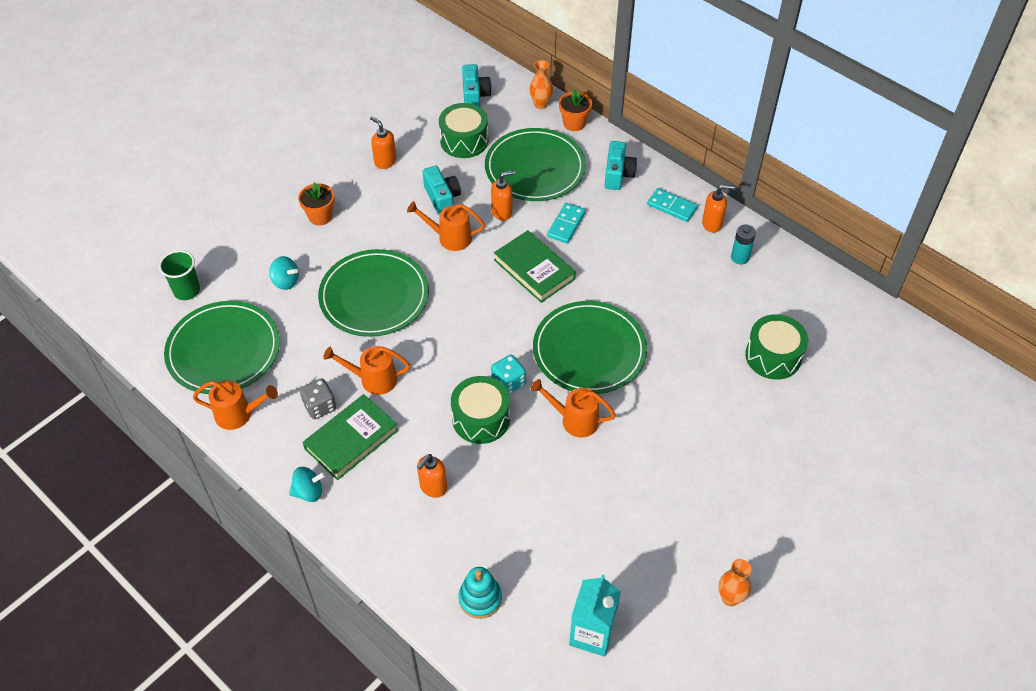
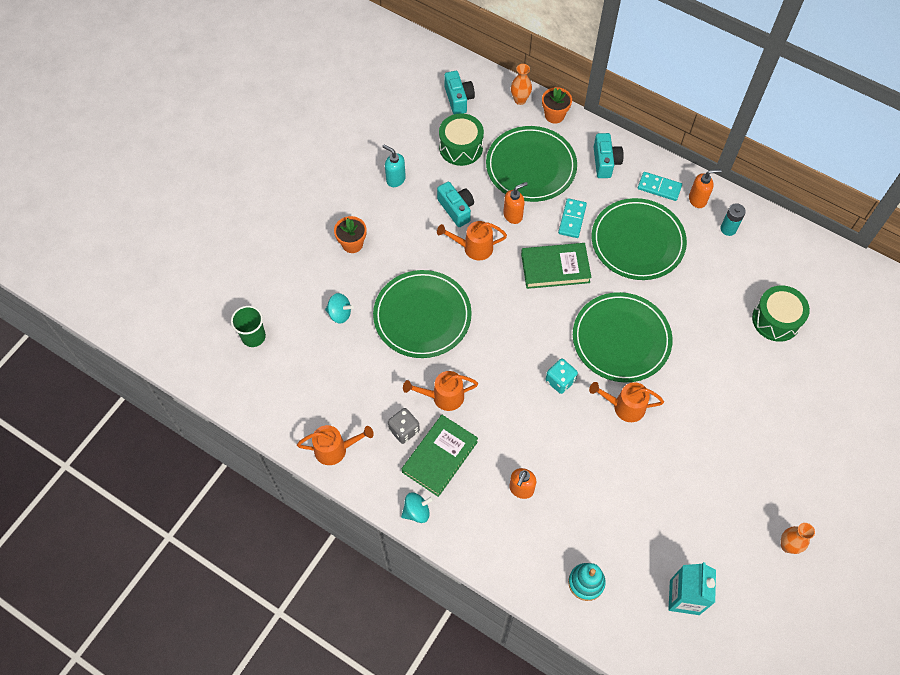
camera: 10 degrees left, 10 degrees up
(223, 350) = (304, 390): green plate -> green plate (637, 241)
(385, 161) = (395, 179): orange soap dispenser -> turquoise soap dispenser
(481, 419) = (545, 419): green drum -> none
(534, 269) = (555, 268): green book -> green book turned 45 degrees counterclockwise

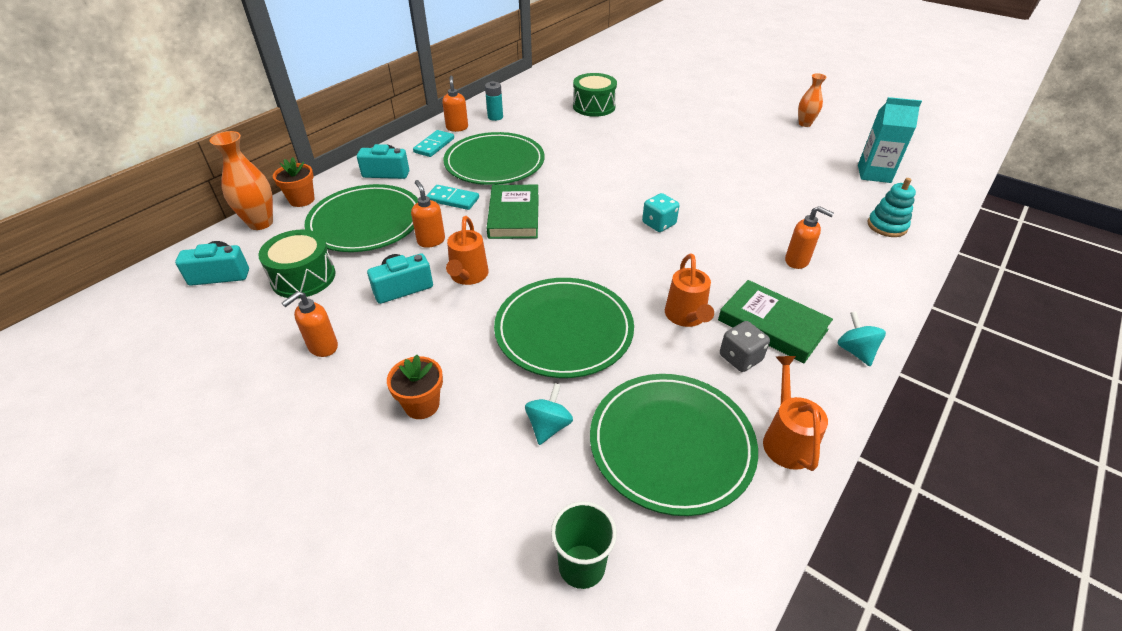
camera: 85 degrees left, 20 degrees down
(395, 179) = (322, 347): turquoise soap dispenser -> orange soap dispenser
(520, 100) = (260, 223): orange vase -> orange vase, size x1.54
(621, 339) = (608, 182): green plate -> green plate (671, 444)
(624, 407) = (686, 187): orange watering can -> none

